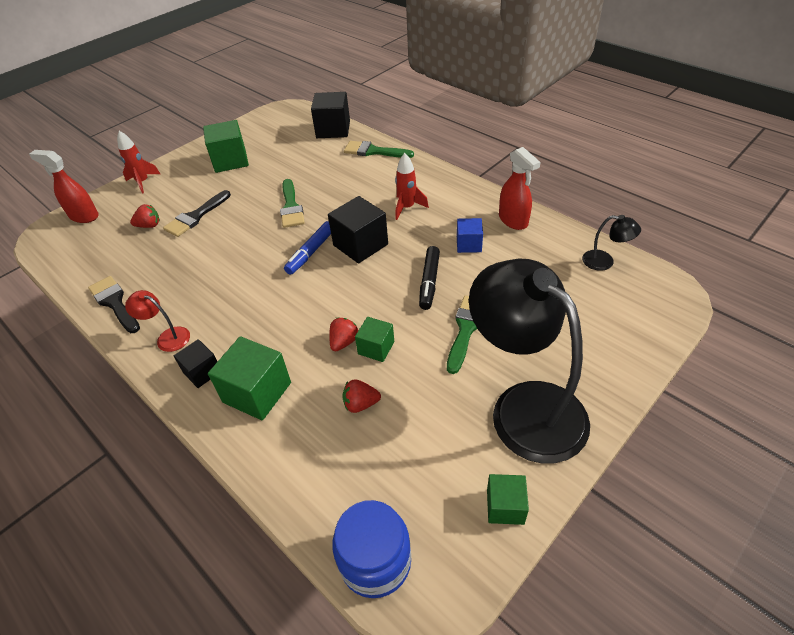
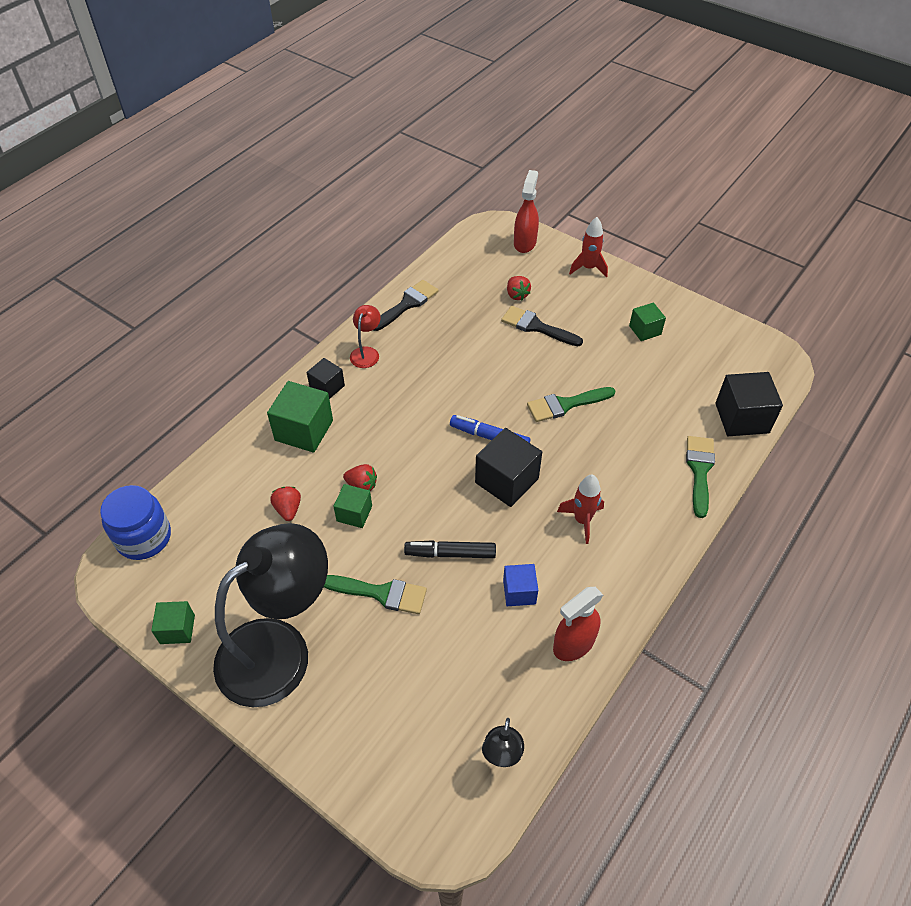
camera: 80 degrees right, 5 degrees up
(230, 161) = (645, 330): green cube -> green cube, size x0.59

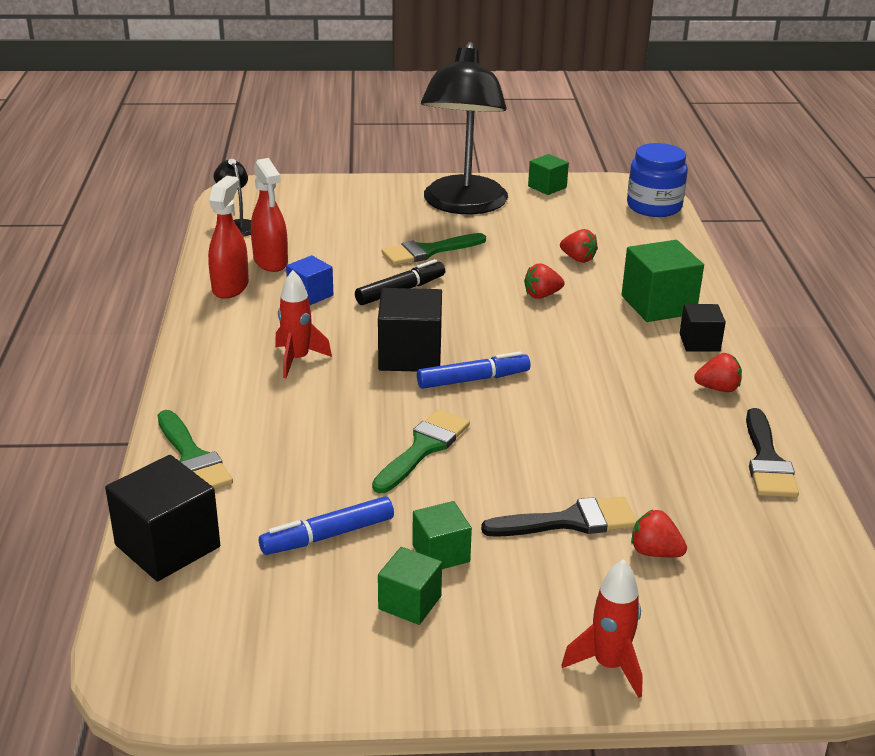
camera: 140 degrees right, 20 degrees down
(354, 513) = (520, 278): green cube -> green cube (441, 553)
(366, 352) = (718, 388): red lamp -> red strawberry
(525, 243) = (765, 652): red spray bottle -> red spray bottle (271, 262)
(657, 381) = (327, 535): none -> blue marker

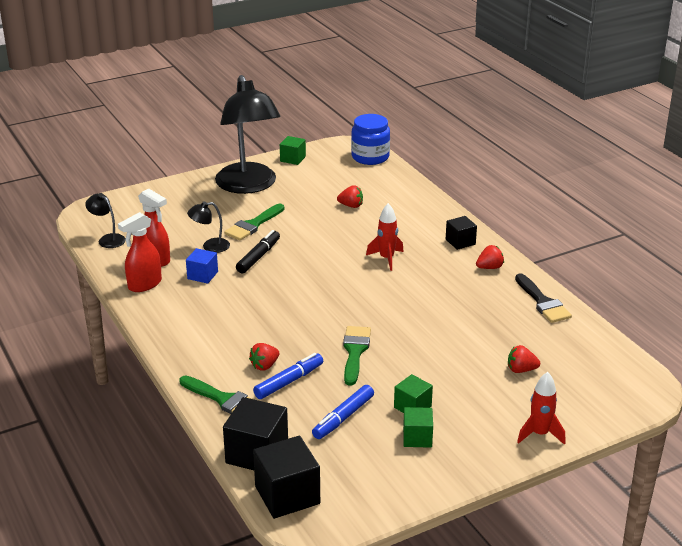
camera: 25 degrees left, 0 degrees up
(230, 287) = (144, 284): red spray bottle -> red spray bottle turned 120 degrees counterclockwise
(297, 360) = (233, 320): red rocket -> red rocket (386, 259)
(351, 263) = (210, 246): none -> black lamp
(410, 355) = (300, 297): black cube -> black cube (287, 495)
(473, 380) = (350, 302): blue marker -> blue marker (289, 381)
(542, 295) = (348, 236): red strawberry -> red strawberry (265, 366)
(570, 521) = (466, 367): black brush -> none
(658, 305) = (420, 224): green cube -> none

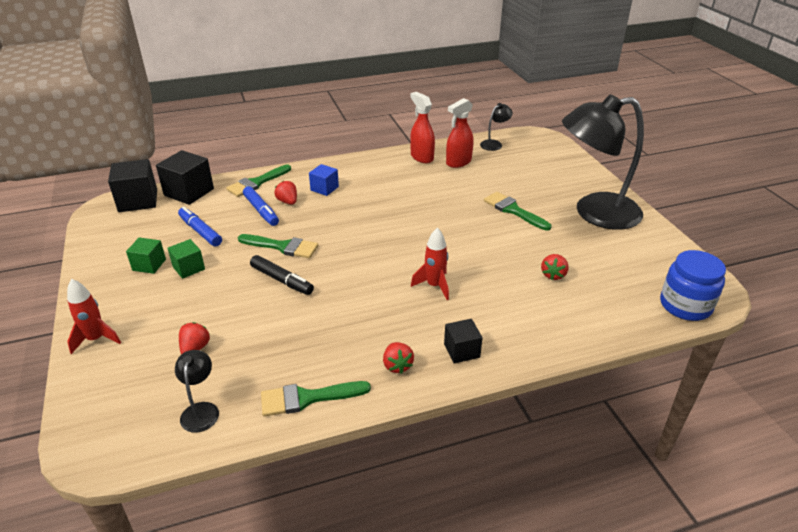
camera: 100 degrees right, 5 degrees up
(202, 275) = (429, 181): blue cube -> blue cube (324, 188)
(210, 246) = (476, 187): black lamp -> black lamp (201, 410)
(258, 257) = (453, 209): black marker -> black marker (282, 280)
(293, 159) = (664, 245): green cube -> none
(542, 302) = (307, 398): black brush -> green brush

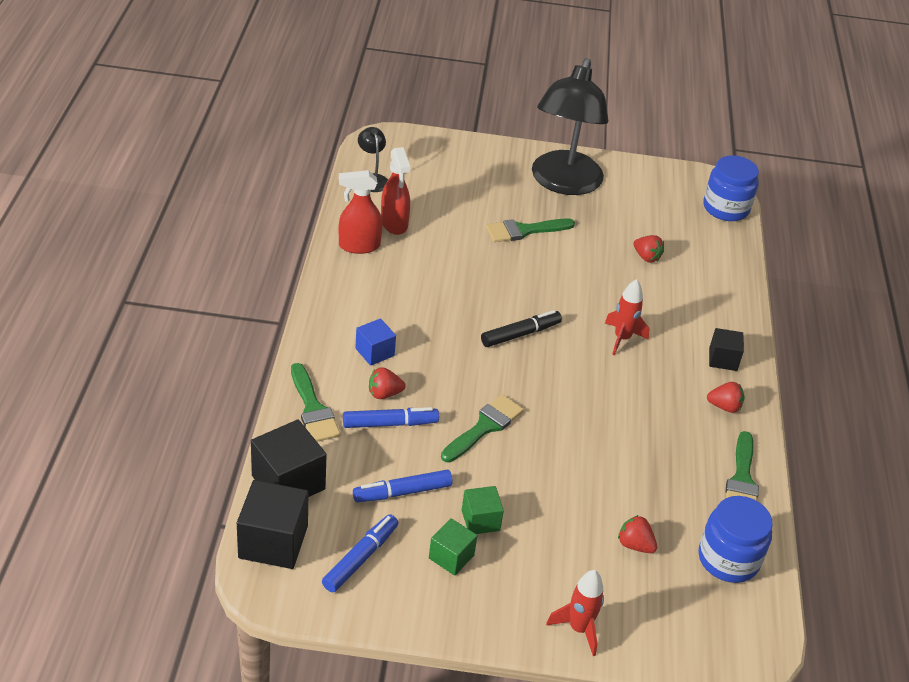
camera: 70 degrees left, 5 degrees up
(135, 232) = (361, 558): none -> blue marker
(201, 410) = (728, 559): black lamp -> blue jar
(282, 280) = (551, 446): black marker -> black marker (520, 334)

